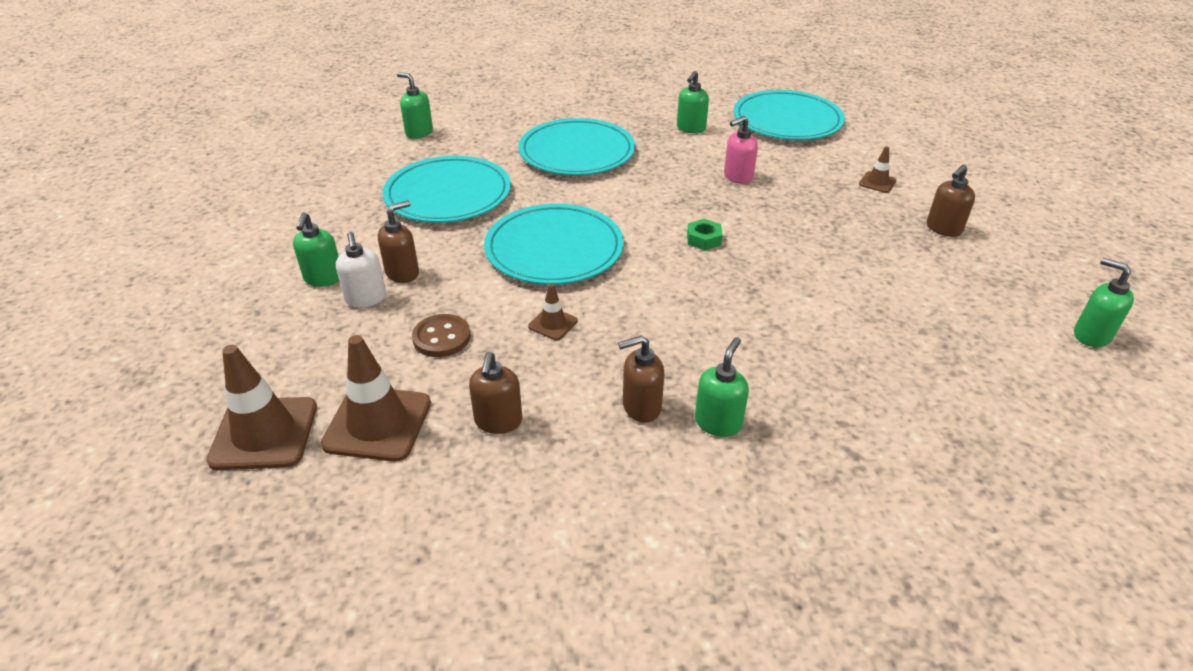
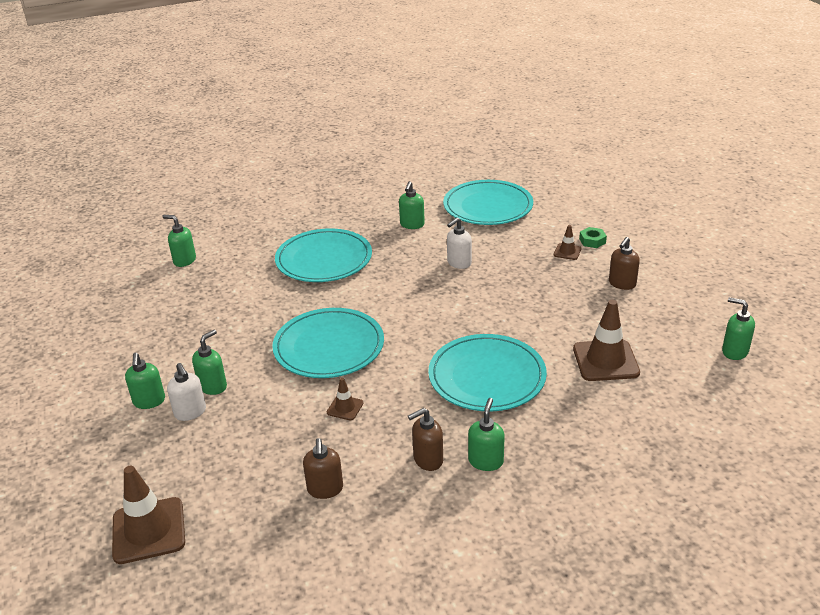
camera: 10 degrees left, 5 degrees down
(377, 423) = (234, 507): brown traffic cone -> brown traffic cone (605, 361)
(403, 273) = (213, 386): brown soap dispenser -> green soap dispenser
(441, 337) = (262, 433): brown button -> none
(448, 194) = (228, 313): turquoise plate -> turquoise plate (487, 376)
(704, 239) = (444, 320): green nut -> green nut (592, 241)
(737, 177) = (459, 263): pink soap dispenser -> white soap dispenser

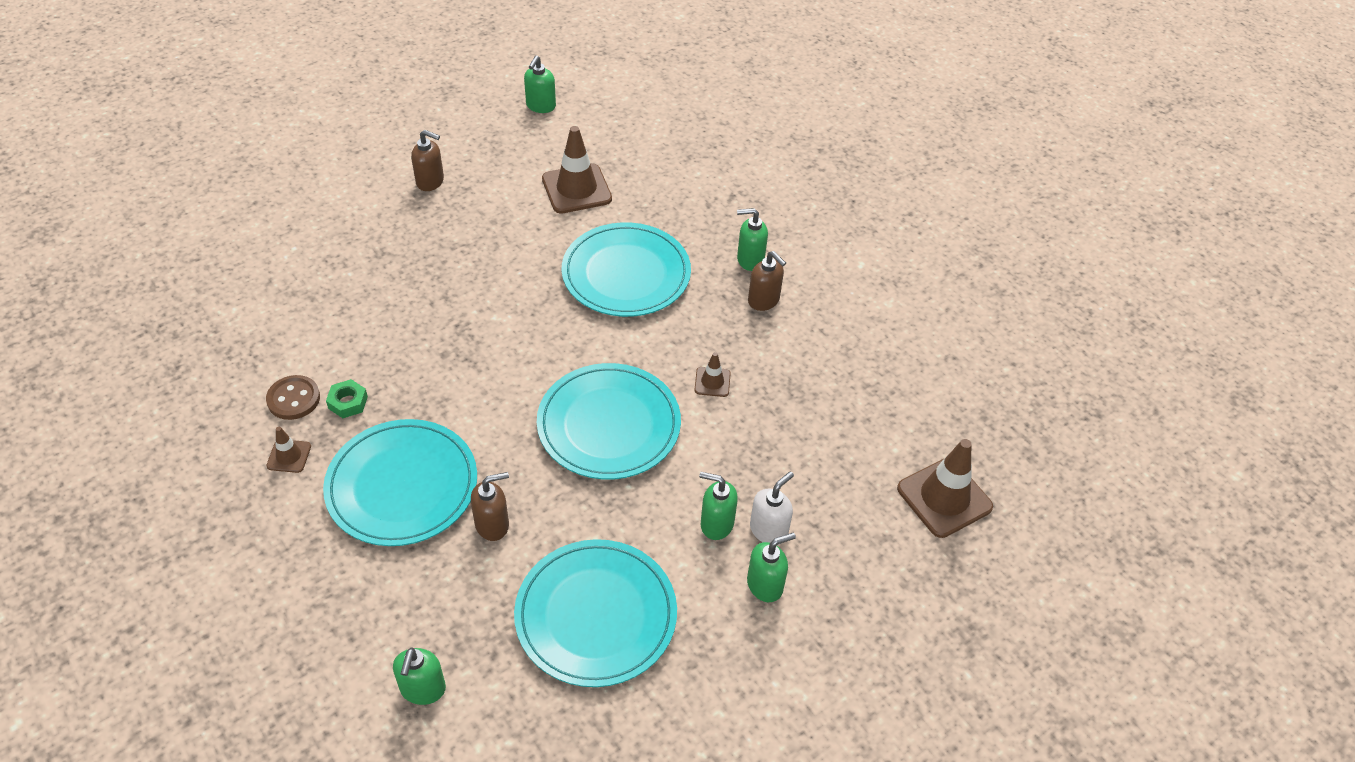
camera: 110 degrees left, 15 degrees up
(325, 489) = (832, 369): brown soap dispenser -> brown soap dispenser (492, 524)
(412, 225) = (293, 399): green soap dispenser -> brown button
(459, 263) = (398, 329): white soap dispenser -> none
(488, 206) = (237, 320): turquoise plate -> turquoise plate (596, 615)
(567, 252) = (362, 230): brown traffic cone -> brown traffic cone (289, 456)
(592, 241) = (334, 209): green nut -> green nut (348, 402)

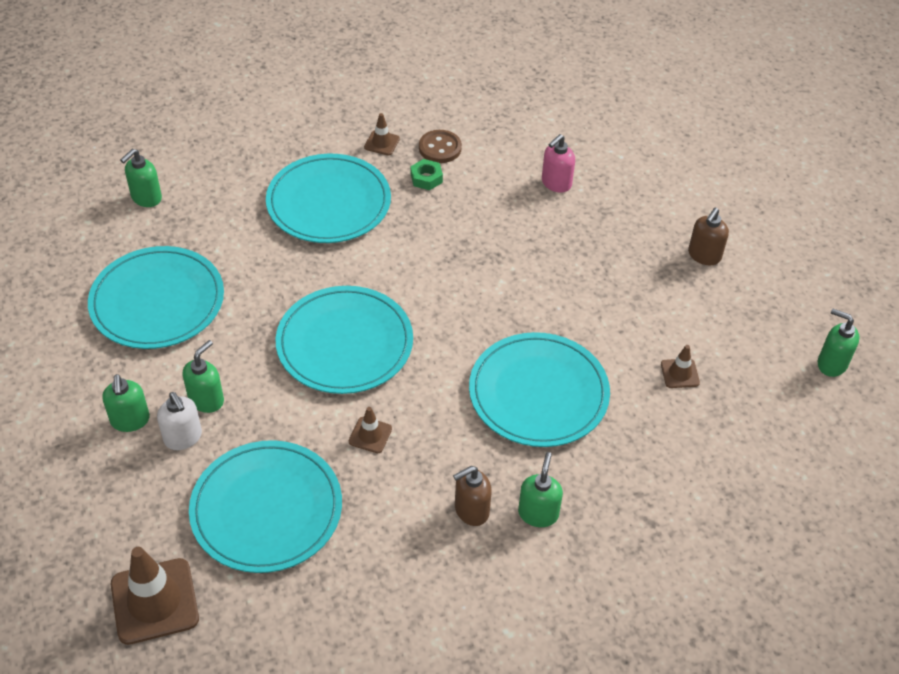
camera: 105 degrees right, 0 degrees up
(343, 293) = (556, 183): none -> pink soap dispenser
(423, 689) = (146, 198): green soap dispenser -> green soap dispenser turned 75 degrees counterclockwise
(492, 524) = (269, 251): brown soap dispenser -> none
(576, 189) = (680, 373): brown traffic cone -> brown traffic cone, size x0.50
(820, 440) = (266, 509): none -> turquoise plate

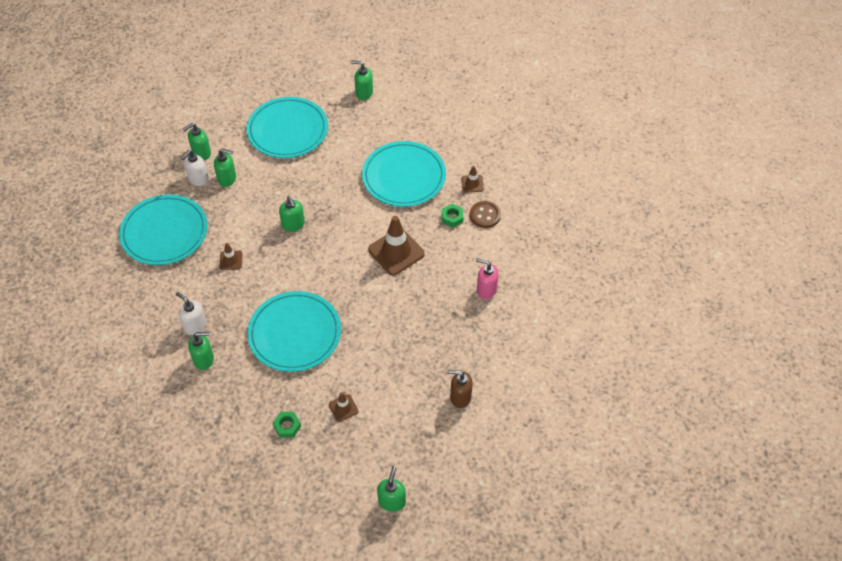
camera: 70 degrees right, 5 degrees up
(154, 601) = (95, 208): brown traffic cone -> brown traffic cone (396, 252)
(344, 343) = (293, 225): turquoise plate -> green soap dispenser
(471, 510) = (195, 325): brown soap dispenser -> white soap dispenser
(688, 442) = (287, 426): none -> green nut

